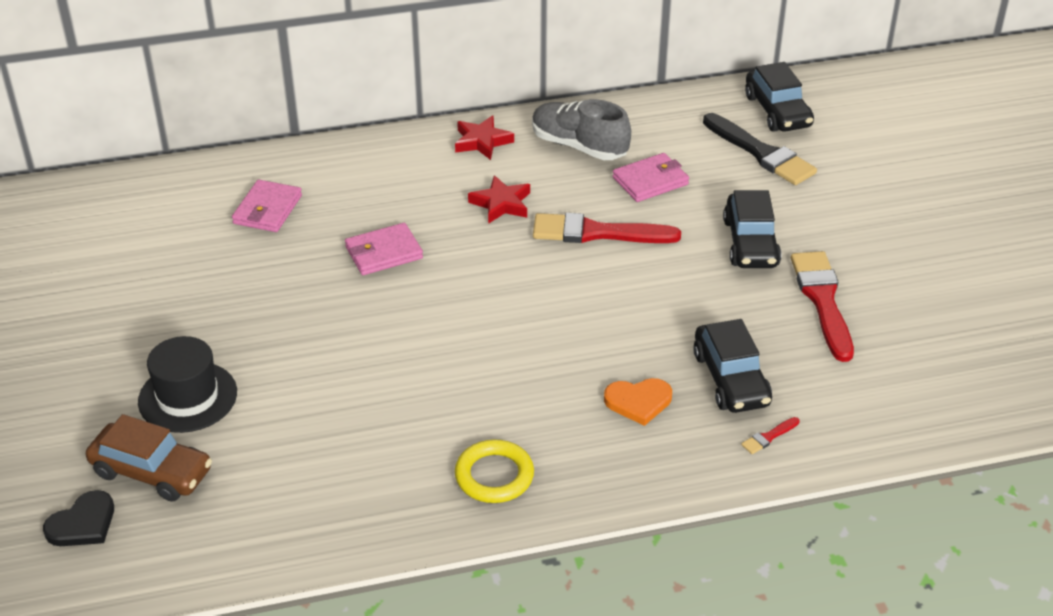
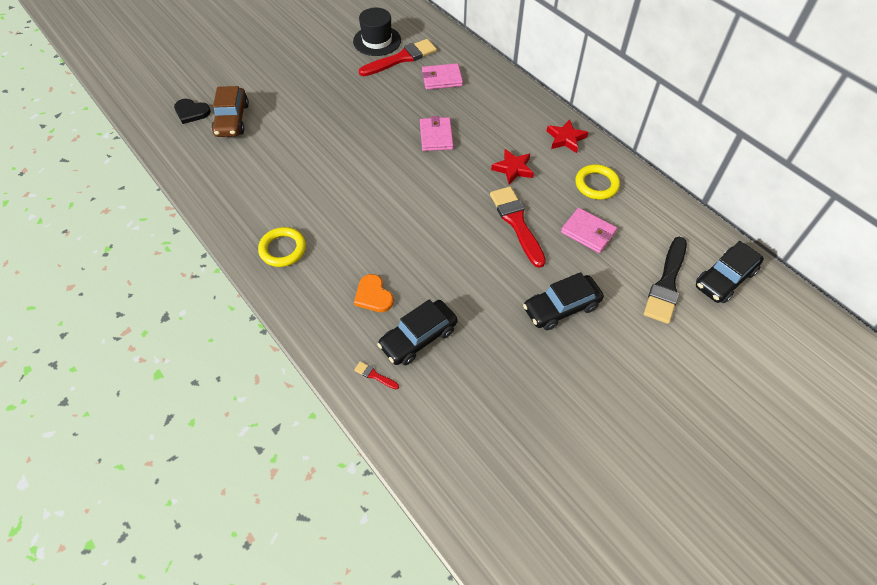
camera: 65 degrees right, 15 degrees up
(188, 397) = (287, 110): black hat -> black hat (377, 41)
(384, 253) = (436, 136): pink wallet -> pink wallet turned 45 degrees clockwise
(579, 146) = (596, 184): grey shoe -> yellow ring
(822, 300) = (527, 369): red brush -> red brush (401, 58)

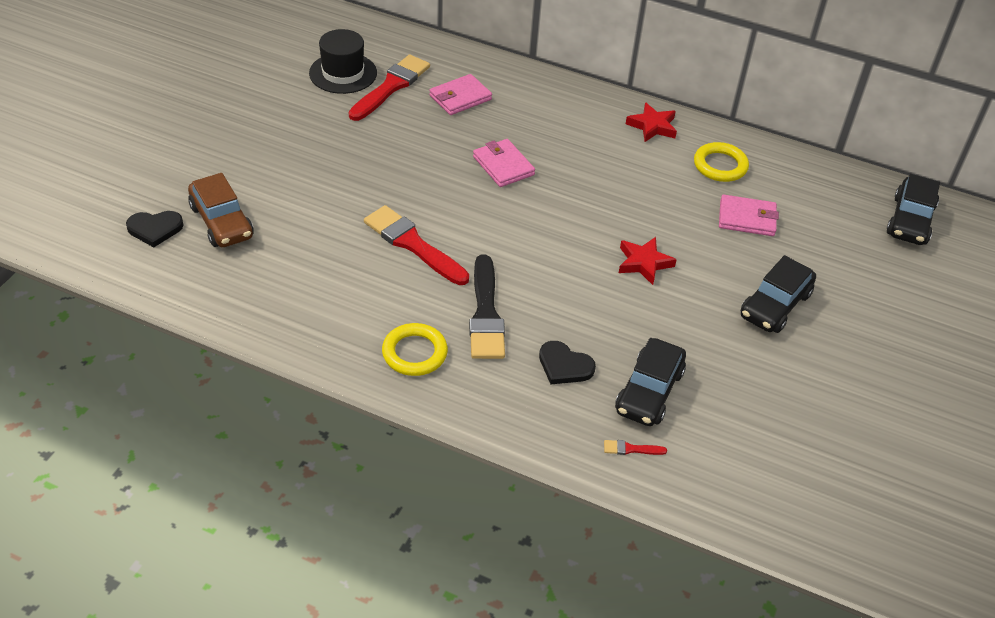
camera: 30 degrees left, 10 degrees down
(373, 295) = (564, 366): orange heart -> black heart
(513, 169) = (619, 176): red star -> red star (644, 263)
(517, 223) = (665, 233): red brush -> red brush (413, 244)
(666, 284) = (860, 244): black brush -> black brush (485, 314)

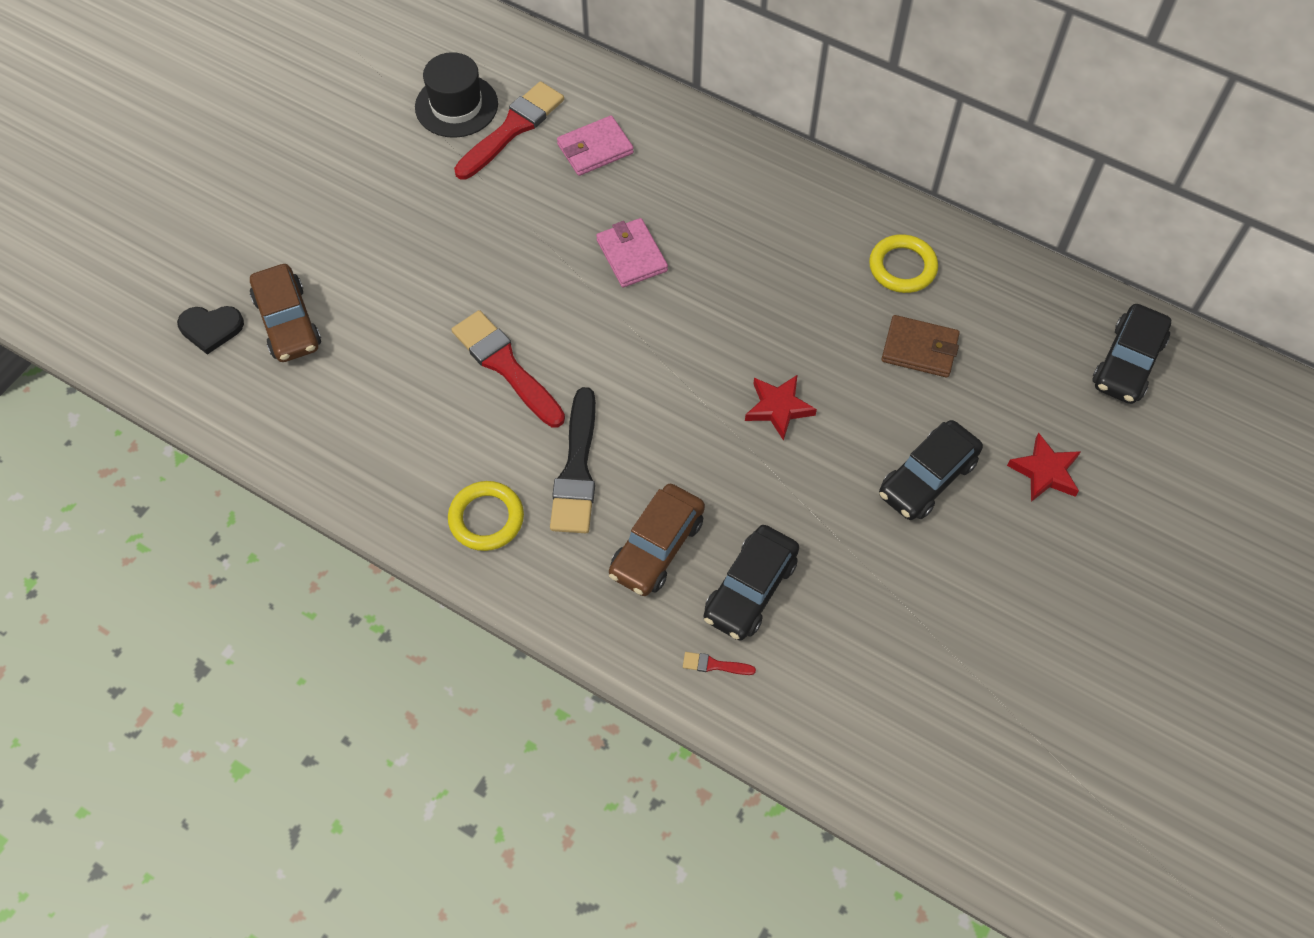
camera: 10 degrees right, 15 degrees up
(564, 366) = (657, 547): black heart -> brown car
(652, 126) = (828, 202): red star -> red star (1045, 471)
(747, 218) = (919, 349): pink wallet -> brown wallet

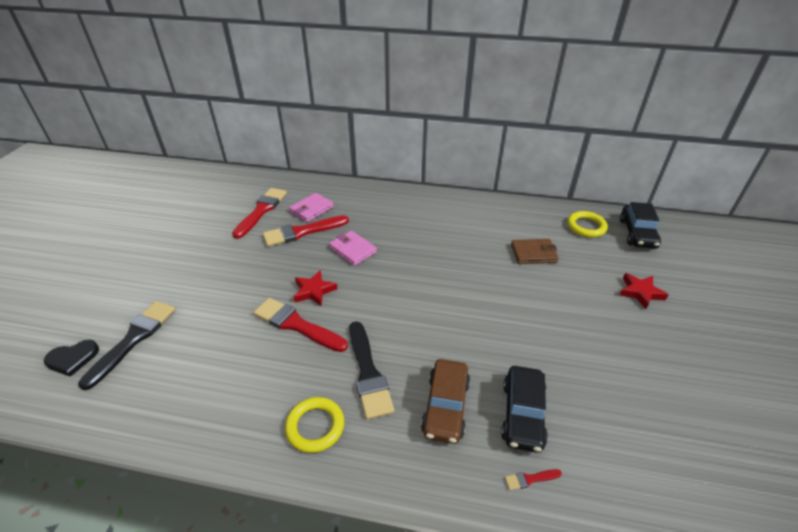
camera: 20 degrees left, 20 degrees down
(288, 322) = (133, 339): brown car -> black brush
(456, 106) = (225, 208): black hat -> none
(564, 195) = (302, 232): none -> red brush
(778, 408) = (476, 301): red star -> red star (314, 291)
(902, 267) = (500, 221): yellow ring -> yellow ring (586, 227)
(927, 478) = (583, 314): black car -> none

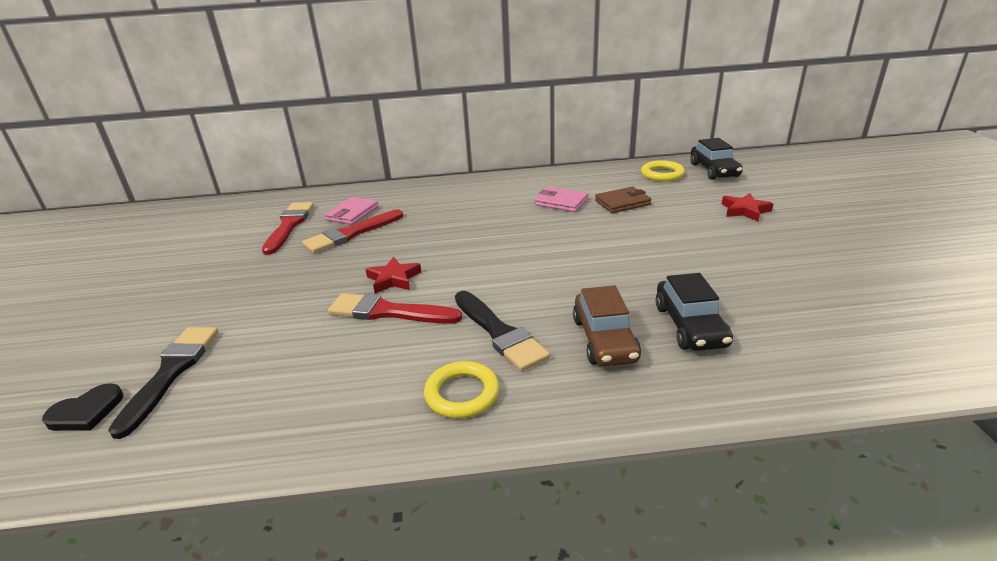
camera: 15 degrees left, 10 degrees down
(353, 250) = (421, 237): pink wallet -> pink wallet (561, 202)
(530, 479) = (731, 375): red brush -> none

